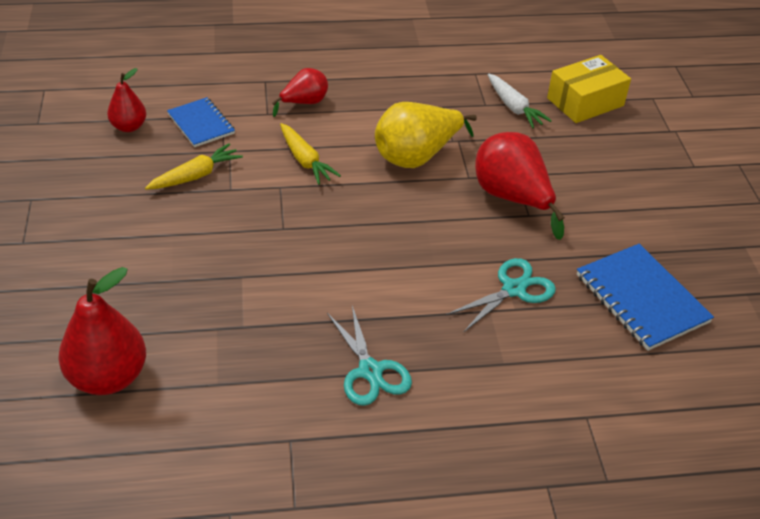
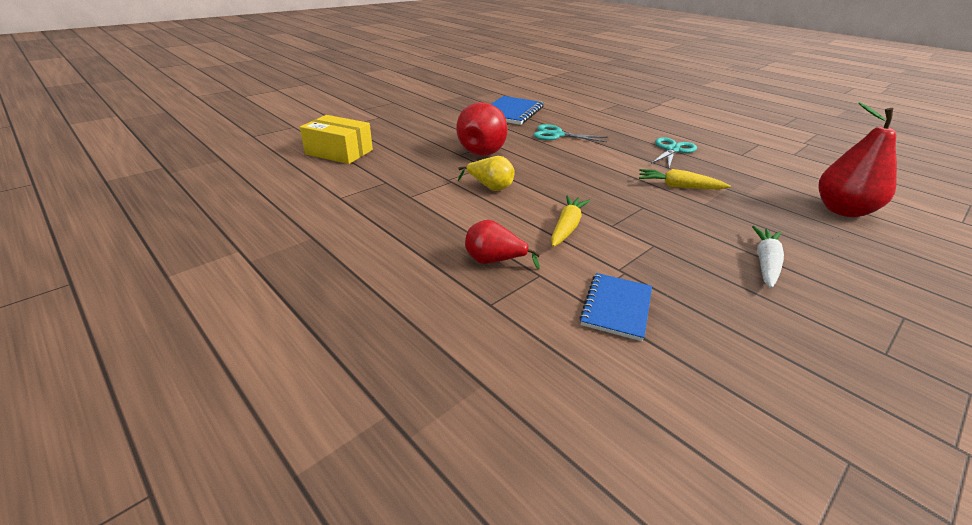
camera: 125 degrees left, 10 degrees down
(129, 127) = (705, 359): red pear -> none
(196, 175) = (674, 270): yellow carrot -> yellow carrot (678, 187)
(417, 156) = (490, 187): yellow pear -> yellow pear, size x0.58
(514, 107) = (377, 171): white carrot -> white carrot (765, 263)

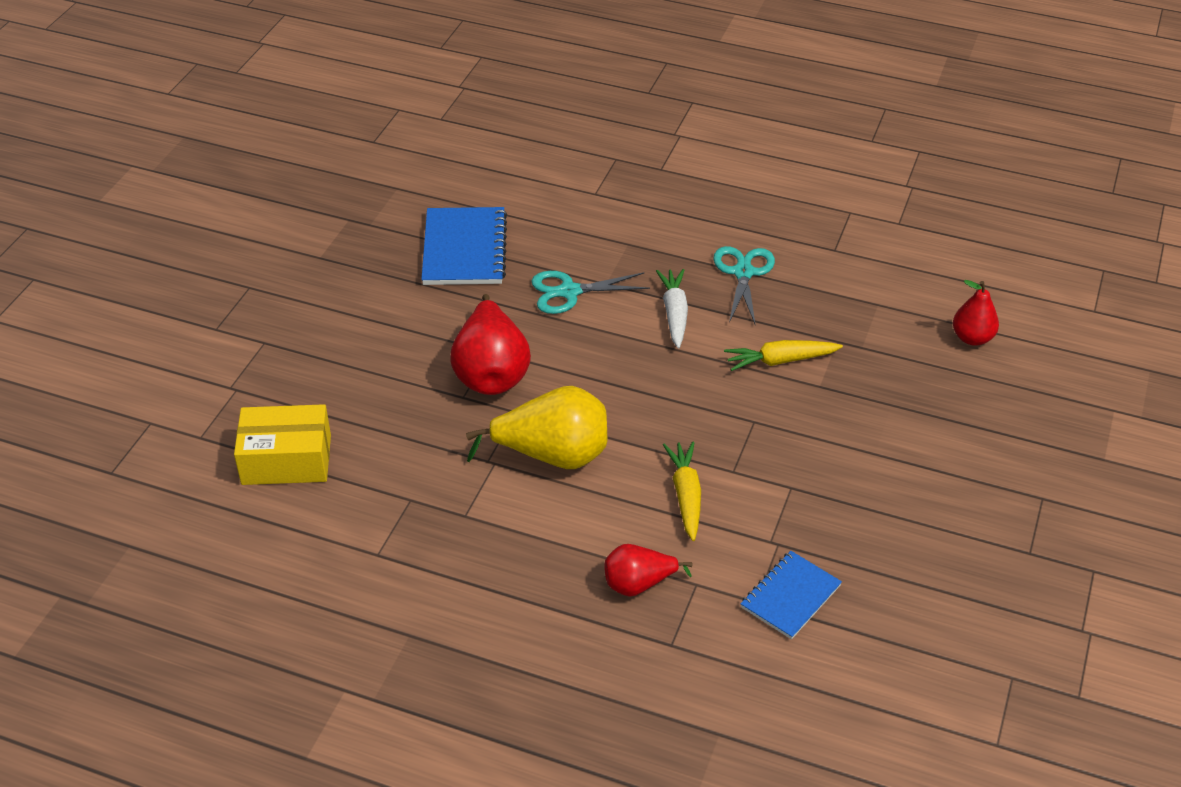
camera: 25 degrees left, 10 degrees up
(490, 187) = (553, 456): yellow pear -> yellow pear, size x1.71
(616, 307) = (790, 596): blue notebook -> blue notebook turned 45 degrees clockwise
(765, 263) = (909, 469): white carrot -> white carrot (674, 313)
(842, 210) = (972, 338): red pear -> red pear, size x0.58

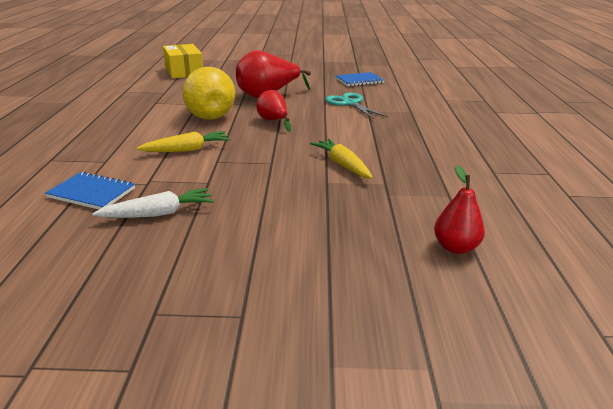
camera: 70 degrees right, 15 degrees down
(464, 249) = (359, 81): blue notebook -> blue notebook, size x0.64
(638, 584) = (104, 145): red pear -> red pear (274, 121)
(674, 313) = (359, 129): white carrot -> white carrot (159, 213)
(743, 273) = (424, 144): turquoise scissors -> none

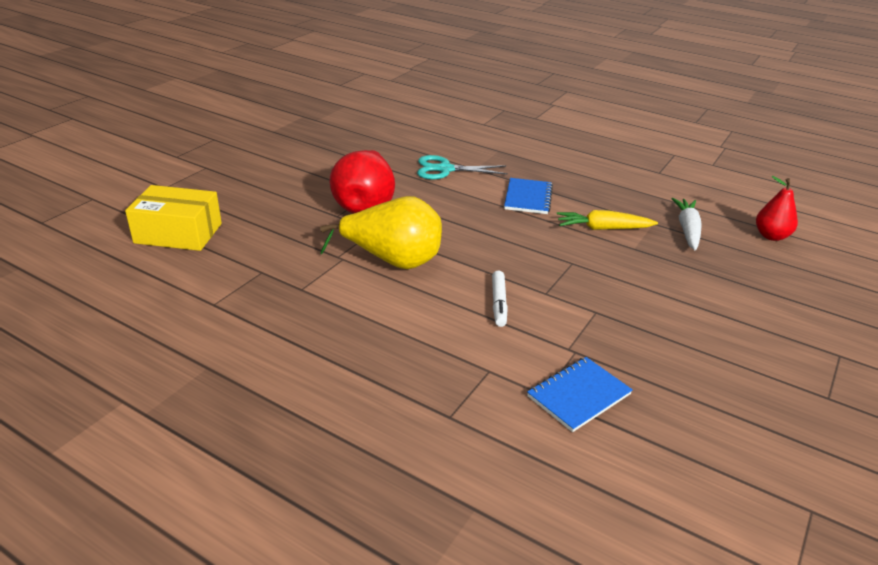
camera: 60 degrees left, 5 degrees up
(159, 213) = (653, 358): white carrot -> white carrot (687, 229)
(187, 150) = (498, 303): yellow carrot -> white marker
(274, 121) = (457, 227): red pear -> none
(359, 81) = (377, 139): blue notebook -> blue notebook (528, 198)

